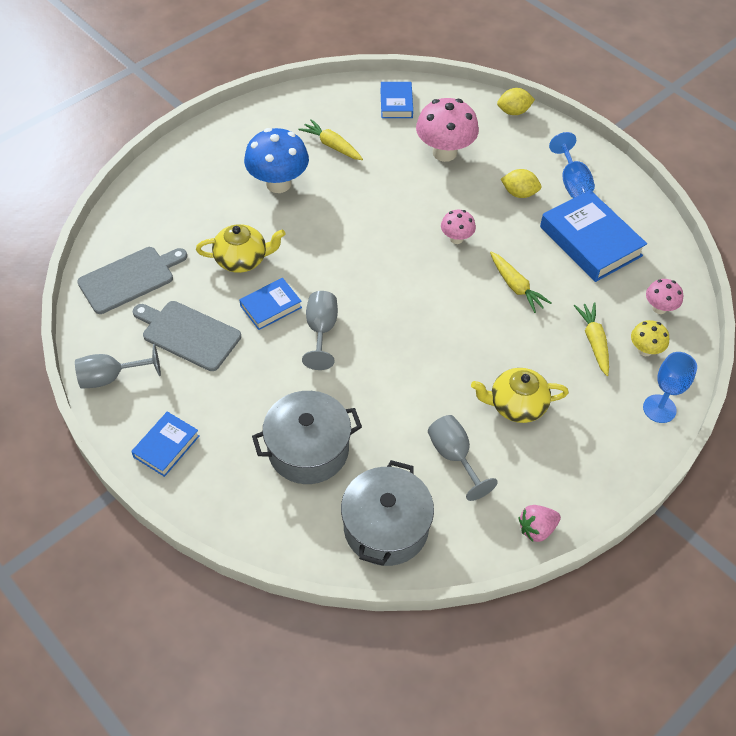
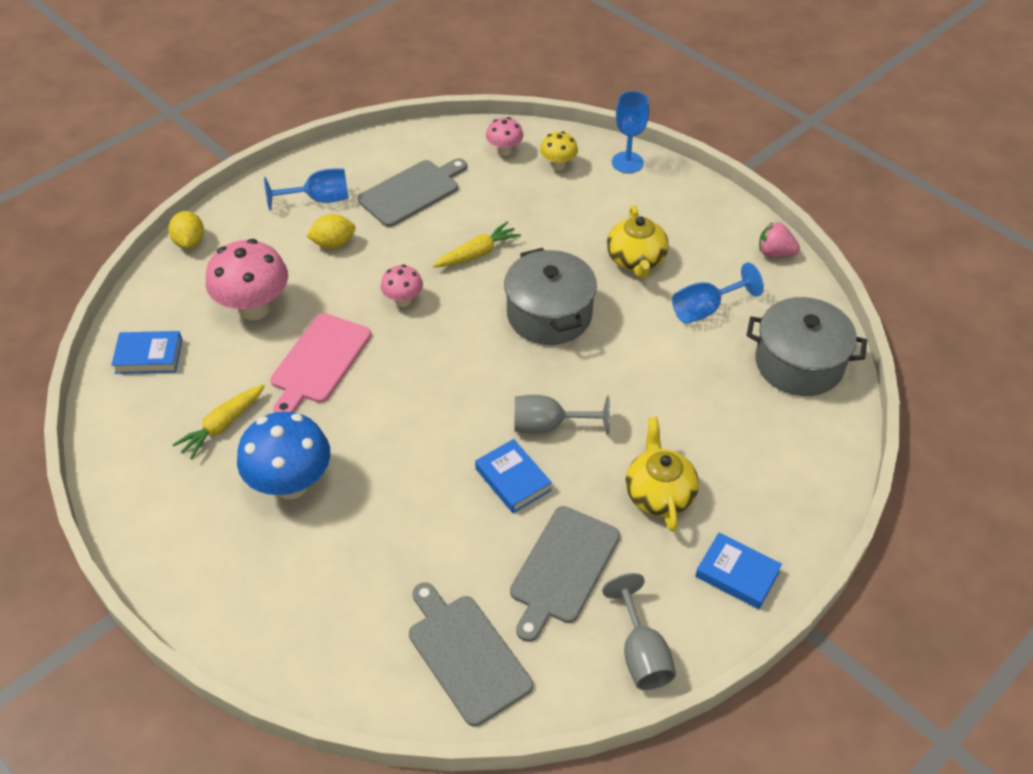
camera: 90 degrees left, 5 degrees down
(242, 259) = (432, 517): yellow teapot -> yellow teapot (659, 494)
(308, 449) = (717, 431): grey pot -> grey pot (549, 314)
(390, 192) = (319, 361): none -> pink cutting board
(454, 456) = (705, 309): grey goblet -> blue goblet
(519, 193) = (333, 243): yellow lemon -> yellow lemon turned 60 degrees clockwise
(536, 529) = (775, 253): pink strawberry -> pink strawberry turned 135 degrees clockwise
(590, 241) = (412, 192): blue book -> grey cutting board
(594, 342) = (550, 199): yellow carrot -> none

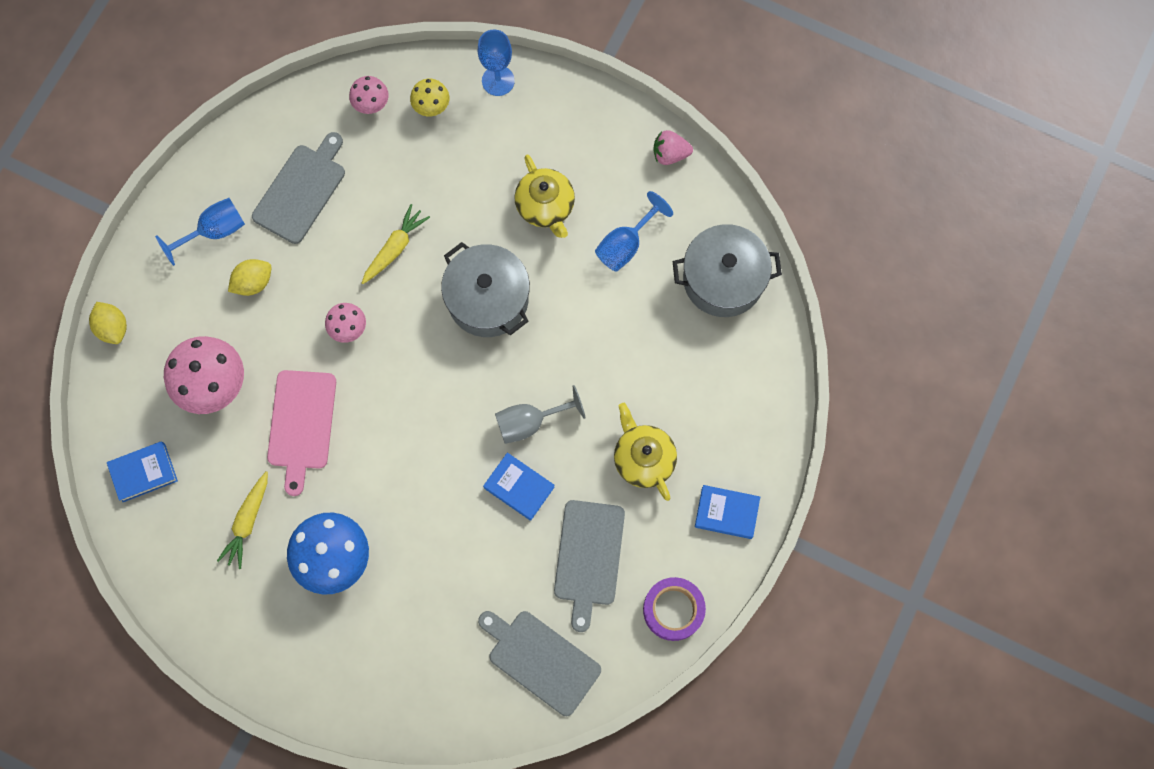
camera: 20 degrees left, 25 degrees up
(641, 653) = (673, 610): grey goblet -> purple tape

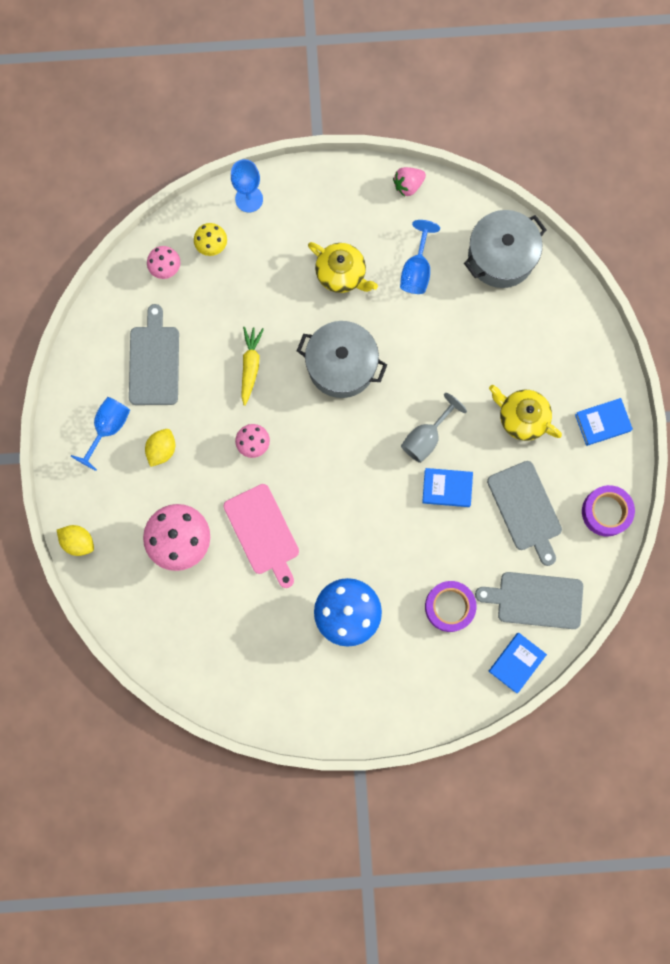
camera: 30 degrees left, 5 degrees up
(144, 472) = (170, 633): blue book -> blue book (516, 662)
(248, 521) = (268, 624): yellow carrot -> none
(445, 613) = (449, 607): none -> purple tape

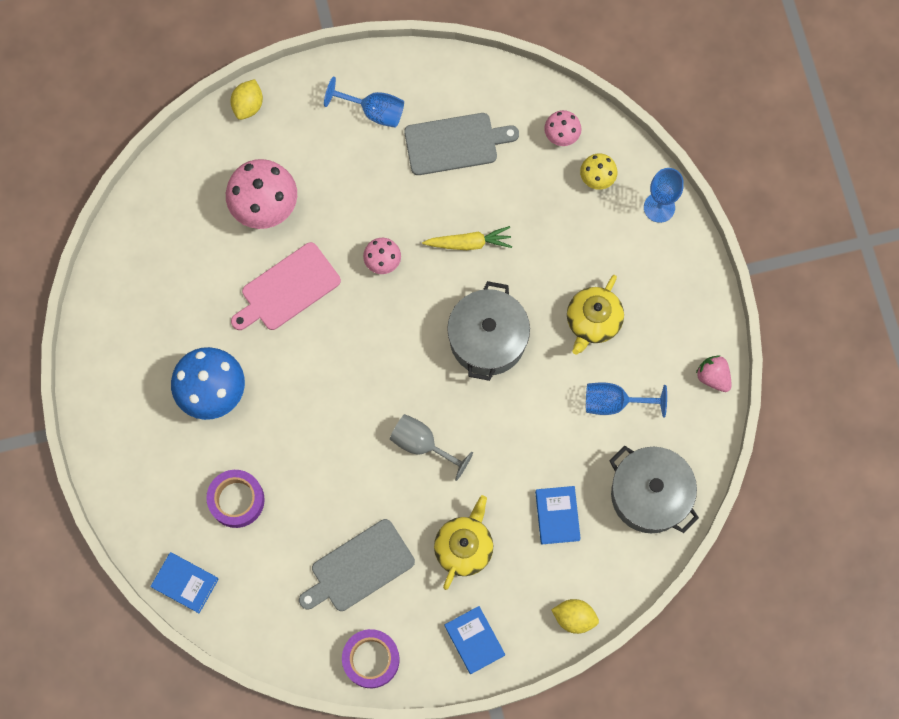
camera: 80 degrees right, 5 degrees down
(162, 450) = (360, 169): yellow lemon -> yellow lemon (574, 617)
(447, 488) = (368, 476): blue book -> blue book (557, 516)
(536, 600) = (258, 594): grey cutting board -> none

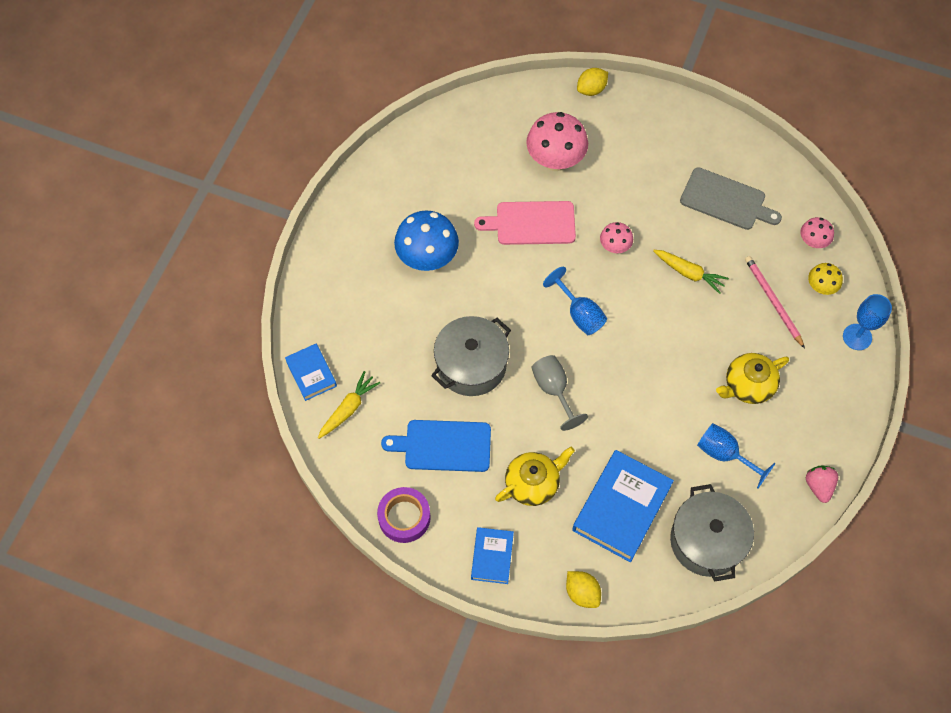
camera: 35 degrees right, 10 degrees down
(236, 500) = (390, 341): purple tape -> none
(245, 593) = (348, 409): none -> yellow carrot
(359, 567) = (443, 446): grey cutting board -> blue cutting board
(374, 111) = (680, 144): blue goblet -> blue goblet (579, 314)
(487, 339) = (656, 347): grey pot -> grey pot (471, 365)
(557, 516) = (621, 508): blue book -> blue book, size x1.80
(563, 221) = (773, 301): none -> pink pencil

